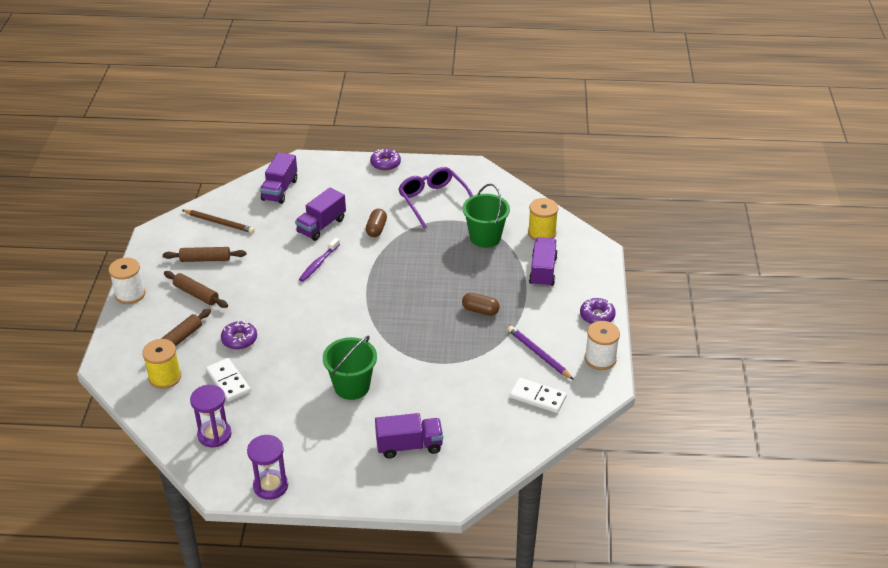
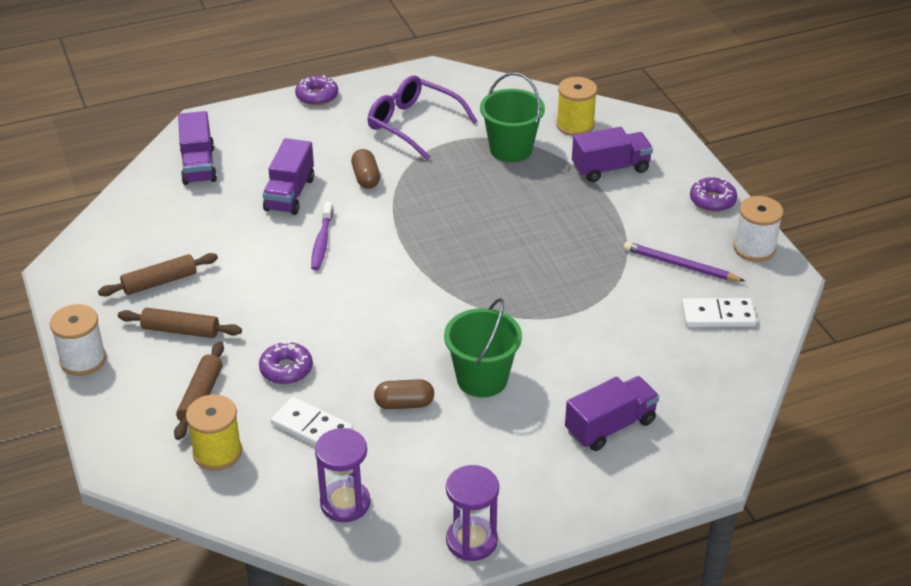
camera: 25 degrees left, 0 degrees up
(219, 223) = (144, 230): brown pencil -> none
(480, 310) = (571, 236): brown capsule -> brown capsule (404, 404)
(543, 271) = (610, 168): purple truck -> purple truck turned 90 degrees clockwise

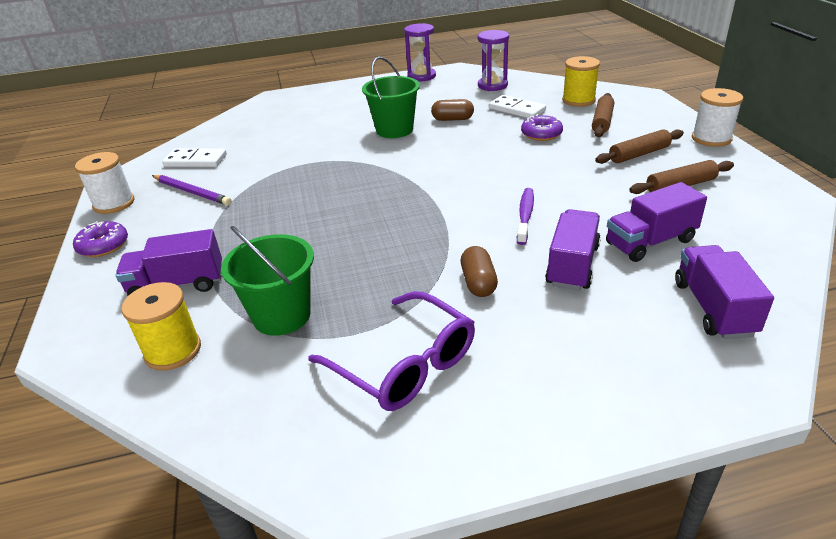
camera: 170 degrees left, 5 degrees down
(180, 330) = (639, 154): brown rolling pin -> brown rolling pin turned 45 degrees counterclockwise
(317, 96) = (566, 437): purple donut -> none
(610, 426) = (319, 111): purple truck -> purple truck (650, 242)

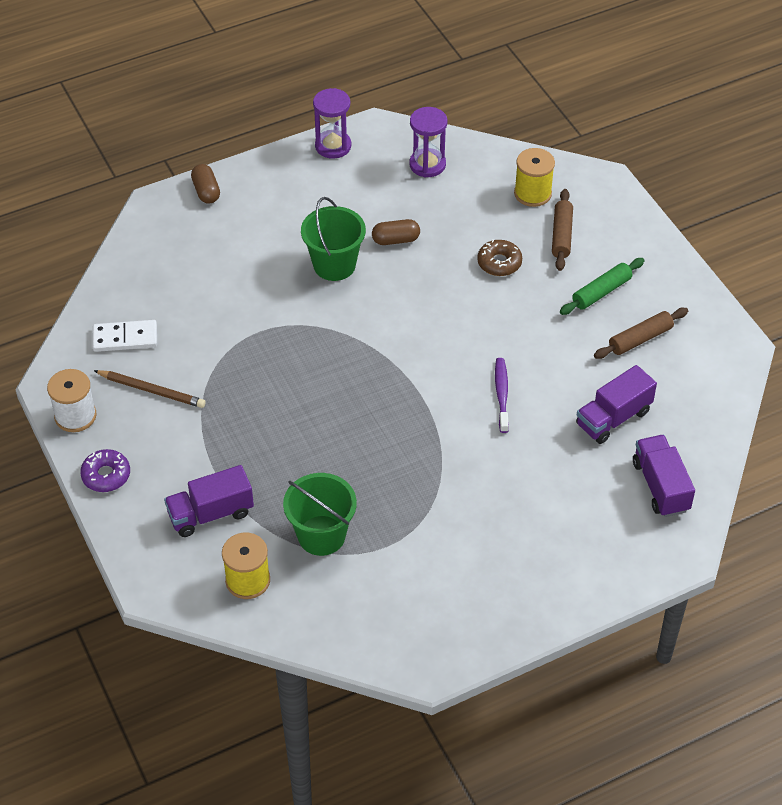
camera: 15 degrees left, 15 degrees up
(191, 192) = (151, 390): purple pencil -> brown pencil
(405, 365) = (437, 568): purple glasses -> none
(478, 282) = (475, 481): brown capsule -> brown capsule (206, 191)
(517, 109) = (465, 216): white domino -> none
(541, 134) = (499, 263): purple donut -> brown donut
(572, 265) = (550, 453): purple truck -> none
(639, 154) = (601, 292): brown rolling pin -> green rolling pin
(711, 138) = (672, 260): white spool -> none

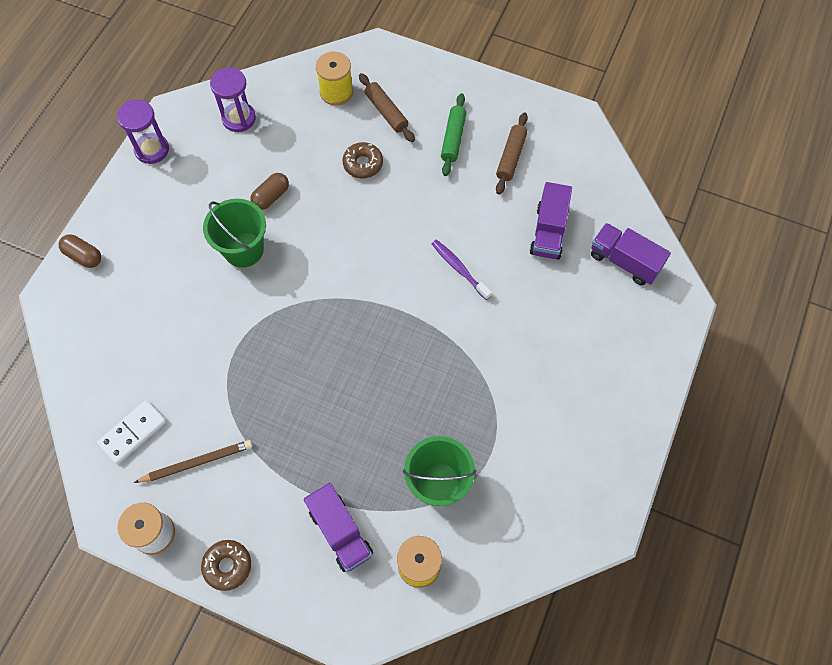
camera: 40 degrees left, 15 degrees up
(106, 475) = (227, 566): purple donut -> brown donut
(211, 513) = (340, 532): purple truck -> purple truck turned 60 degrees counterclockwise

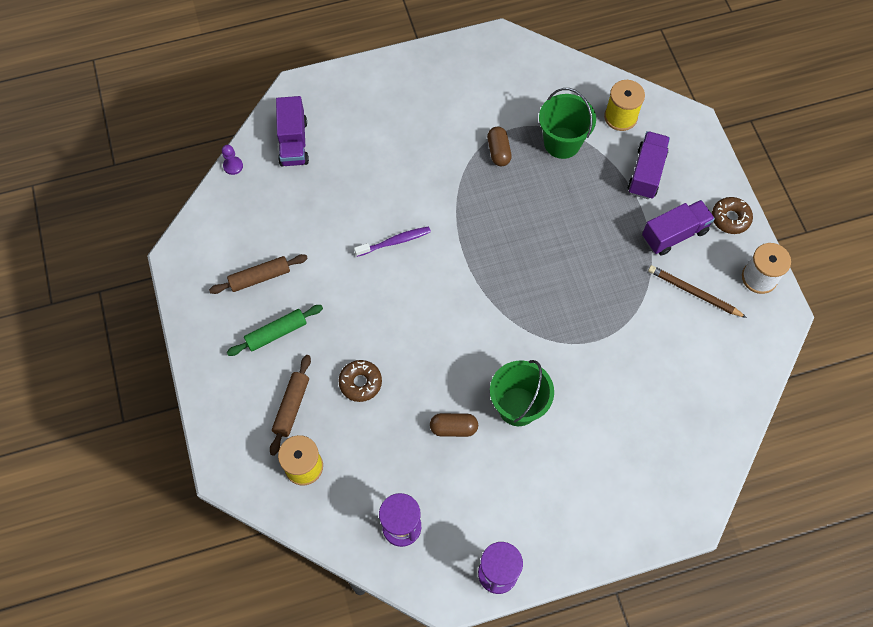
camera: 130 degrees left, 0 degrees up
(83, 256) = (638, 528): brown capsule -> brown capsule (498, 151)
(133, 432) = (719, 352): white domino -> none
(459, 269) = (395, 242): purple toothbrush -> purple toothbrush turned 120 degrees counterclockwise
(548, 232) = (309, 205): purple truck -> purple truck (674, 234)
(635, 203) = (233, 166): none -> purple pawn

